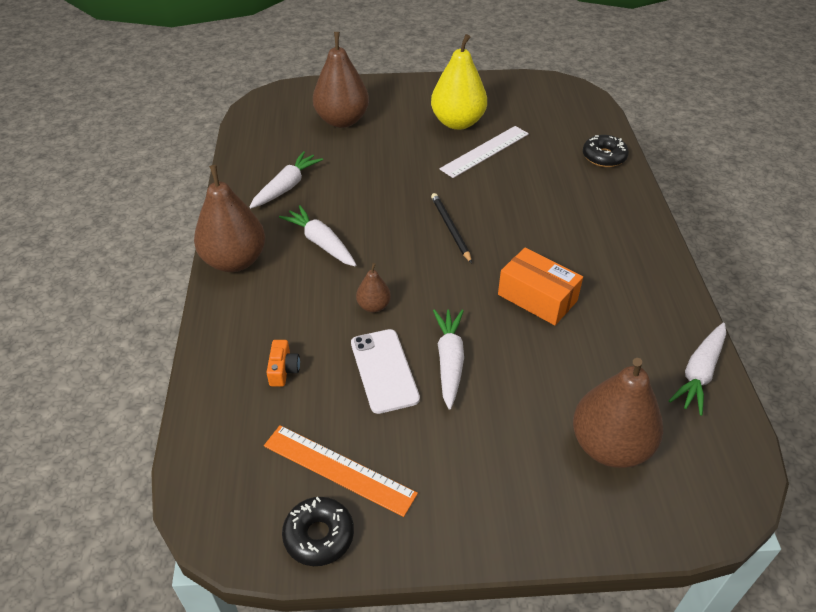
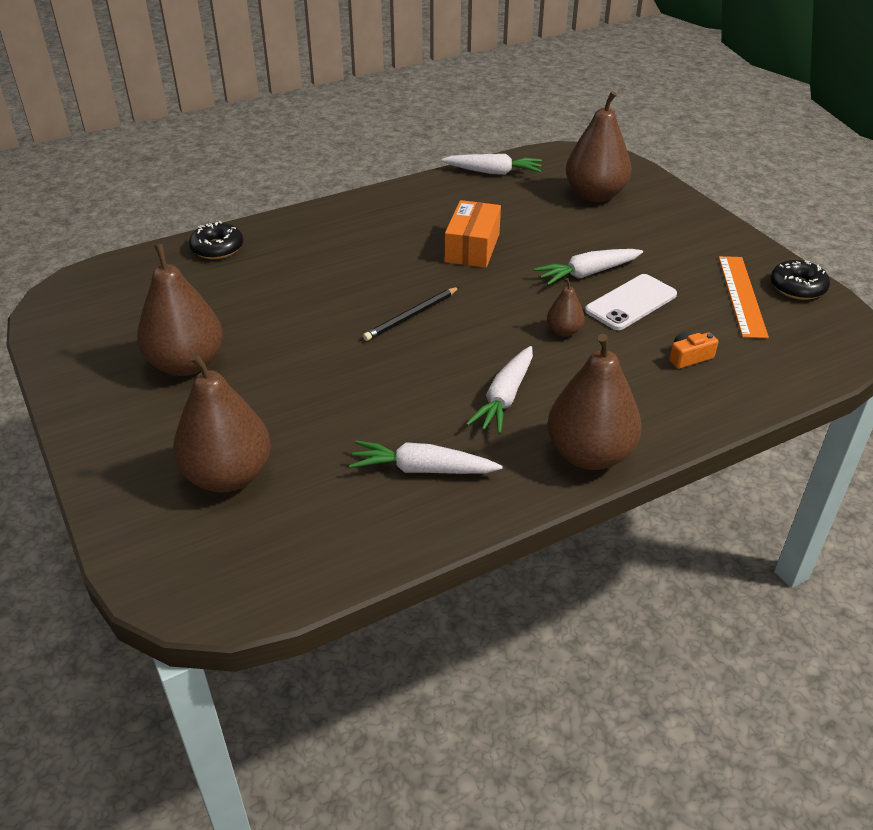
camera: 115 degrees left, 5 degrees down
(457, 122) = (186, 364): yellow pear -> brown pear
(485, 151) = (246, 327): white ruler -> none

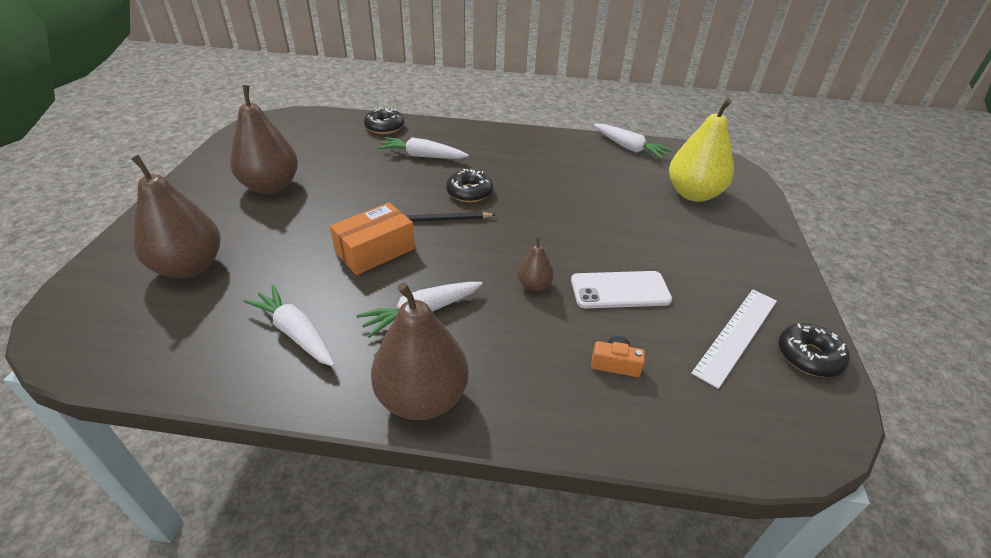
camera: 35 degrees right, 0 degrees up
(404, 278) = (469, 192): none -> black donut
(472, 248) = (544, 192): orange box -> orange box (375, 251)
(587, 273) = (611, 250): white carrot -> white carrot (422, 156)
(595, 195) = (693, 194): brown pear -> yellow pear
(741, 295) = (736, 335): orange ruler -> white ruler

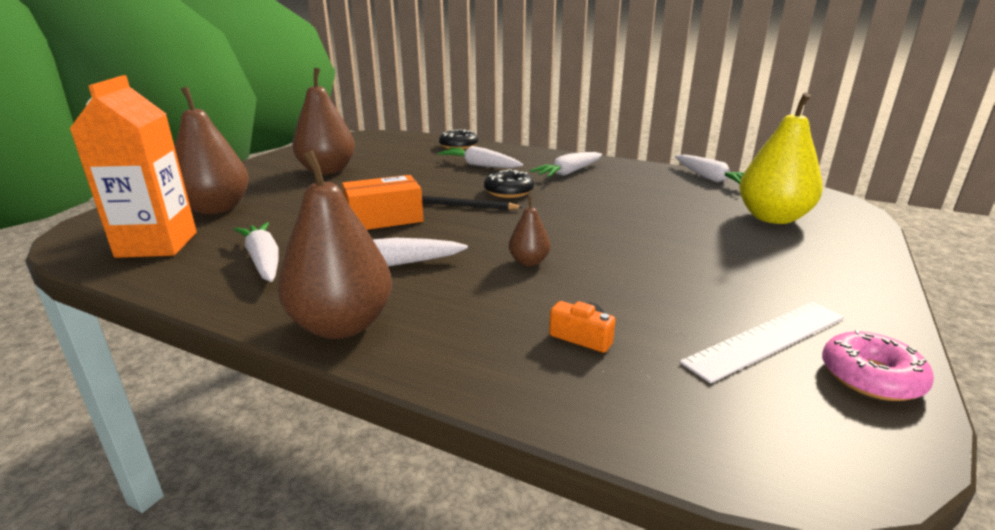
camera: 20 degrees right, 15 degrees down
(164, 333) = (157, 245): none -> orange carton
(509, 156) = (568, 173): none -> white carrot
(620, 290) = (629, 279): white phone -> none
(809, 356) = (871, 377): black donut -> pink donut

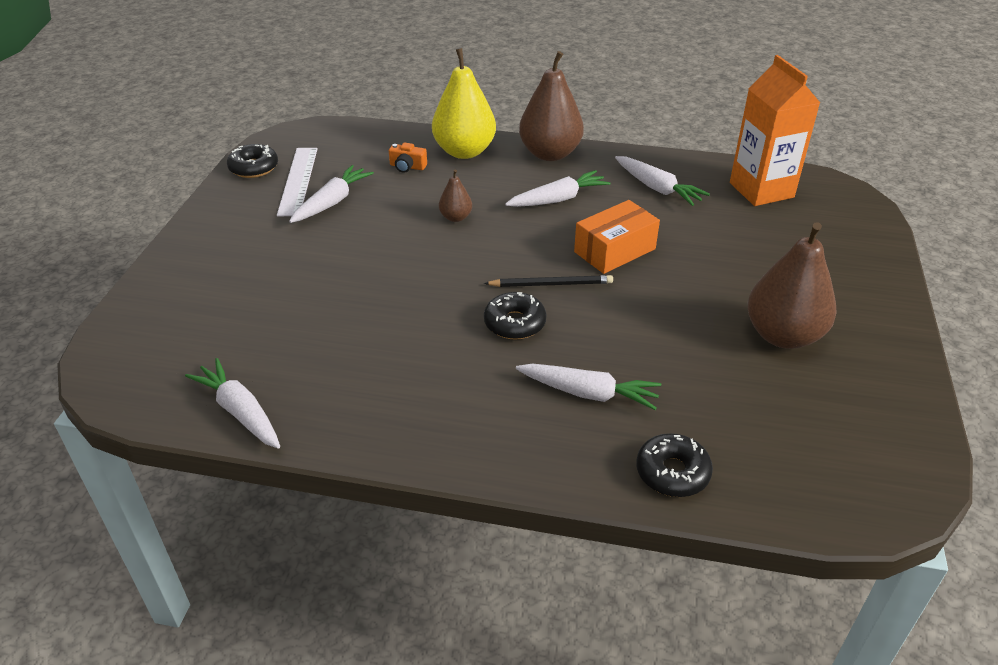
camera: 165 degrees right, 15 degrees up
(216, 209) = (791, 238): brown pear -> none
(568, 173) = (450, 392): white carrot -> white carrot (332, 202)
(766, 339) = (298, 181): white ruler -> white ruler turned 45 degrees counterclockwise
(772, 218) = (212, 317): yellow pear -> yellow pear (464, 151)
(871, 377) = (254, 168): pink donut -> black donut

